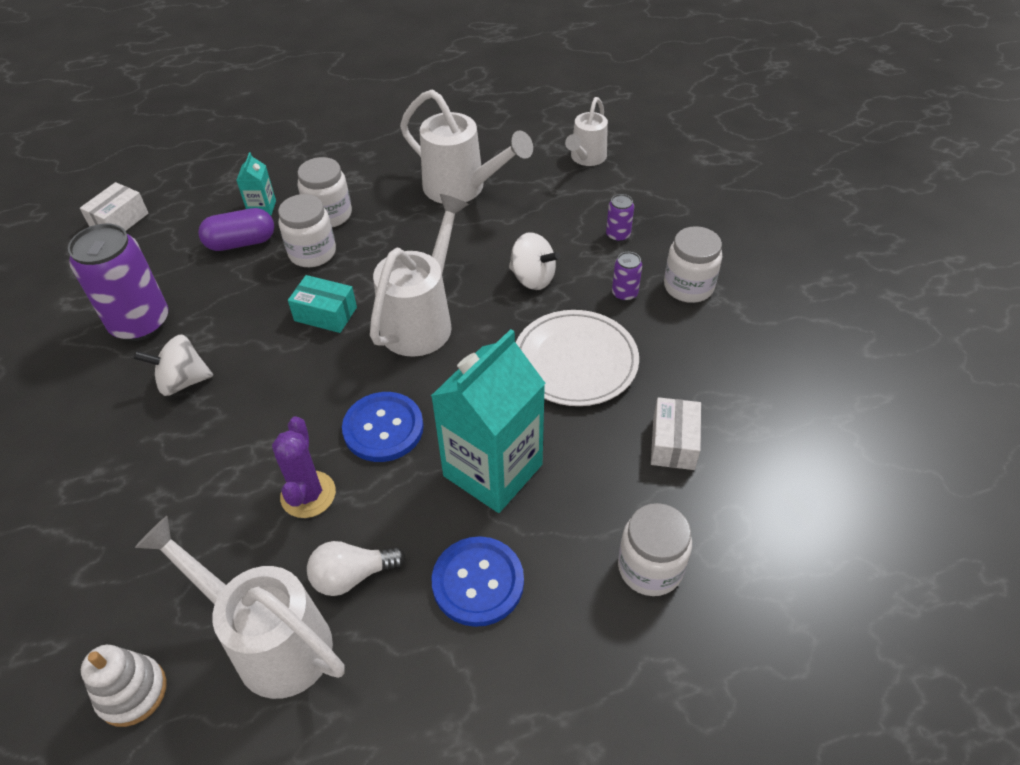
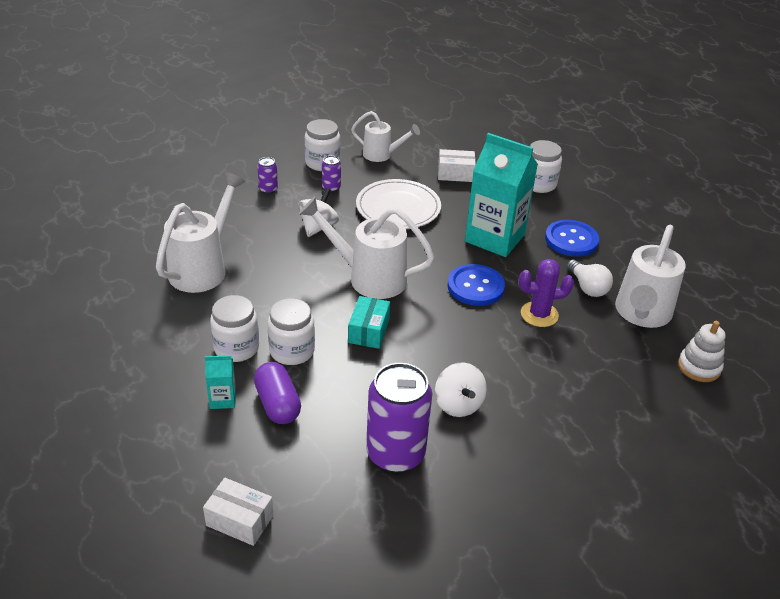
camera: 100 degrees left, 10 degrees down
(586, 158) = (168, 203): white watering can -> white watering can (381, 155)

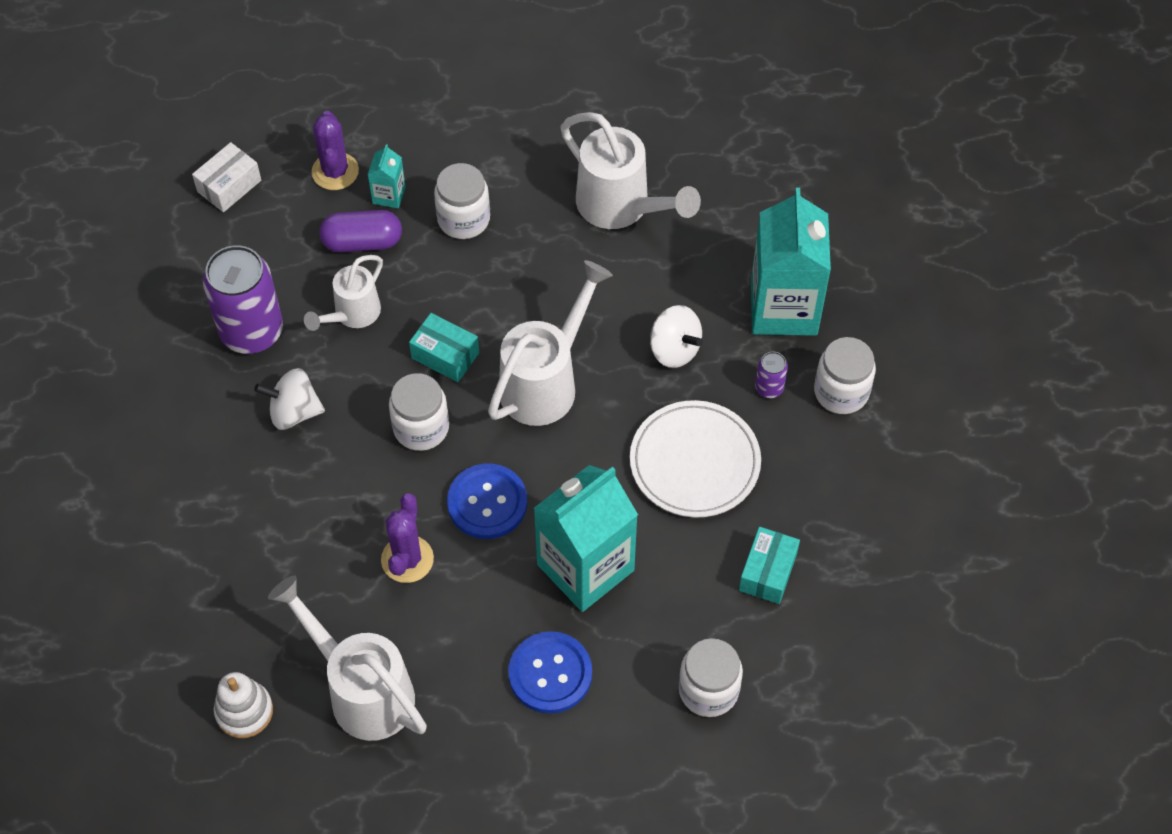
camera: 110 degrees right, 20 degrees up
(204, 443) = (335, 171): none -> purple cactus
(268, 189) = (783, 307): purple can -> turquoise carton
(292, 351) = (439, 270): white jar -> white jar (421, 428)
(381, 155) = (848, 481): white watering can -> white watering can (352, 314)
(455, 174) = (768, 572): white box -> turquoise box
(587, 287) = (439, 646): white light bulb -> none

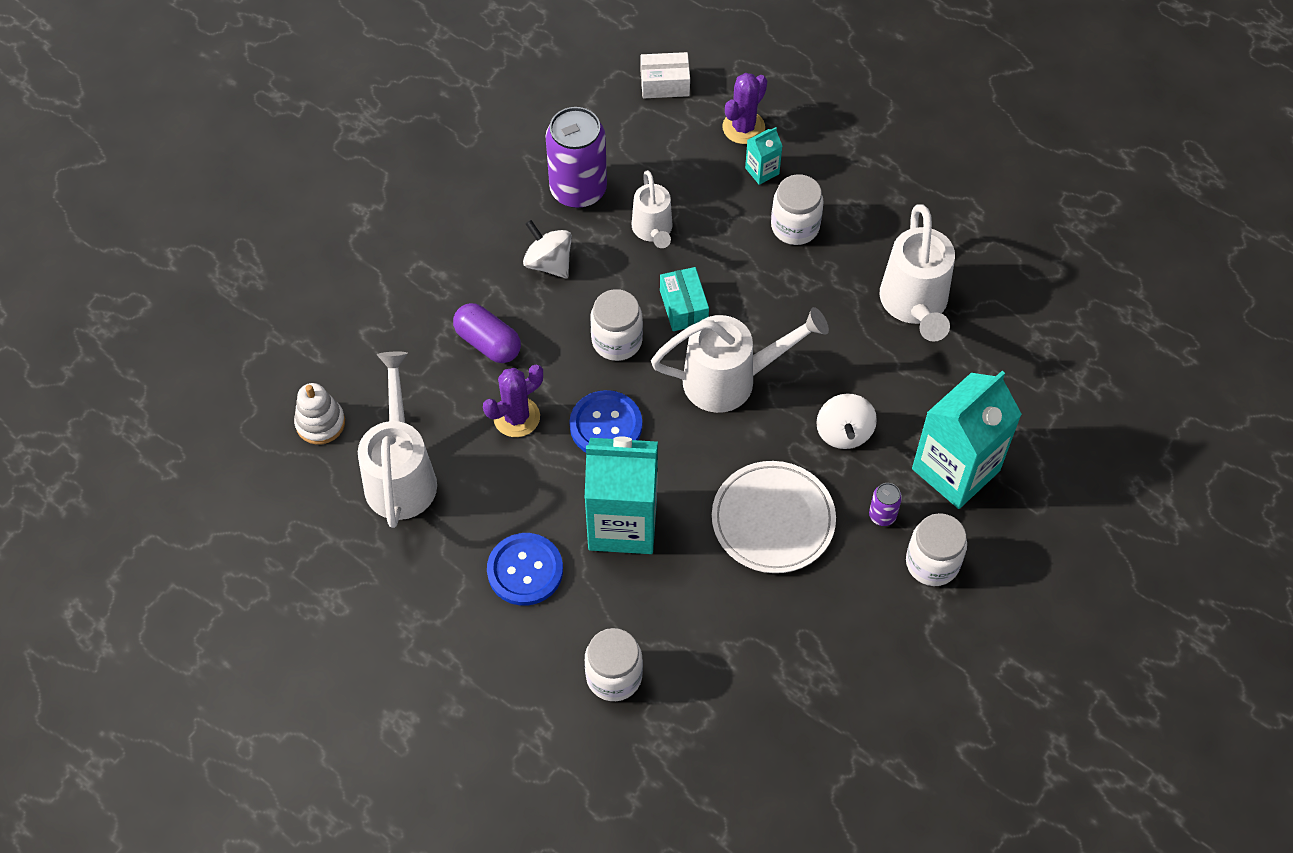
camera: 45 degrees right, 0 degrees up
(352, 314) = (653, 230): white watering can -> white watering can turned 90 degrees counterclockwise
(362, 242) = (711, 188): purple capsule -> purple capsule (488, 342)
(768, 572) = (741, 637): turquoise box -> none

